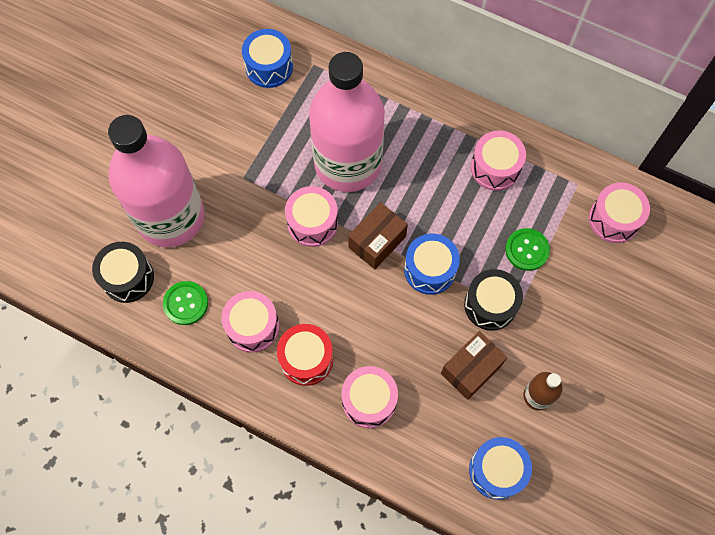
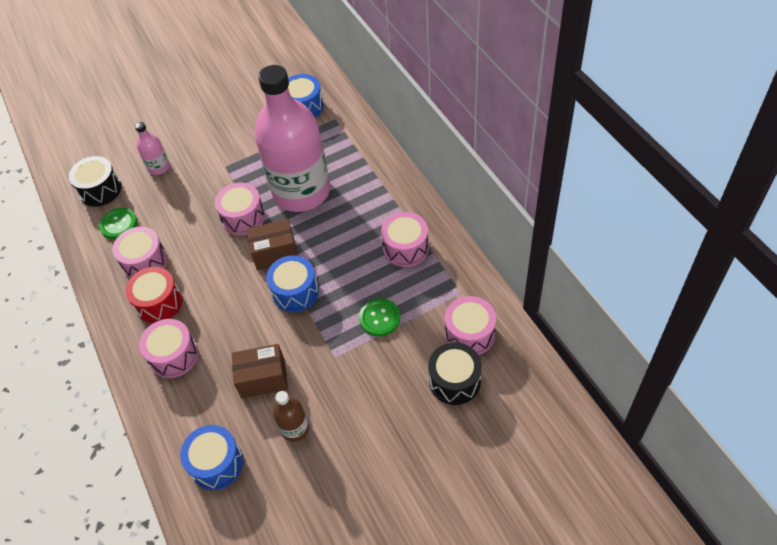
camera: 40 degrees right, 15 degrees down
(170, 217) = (159, 167): pink bottle -> pink bottle, size x0.40
(490, 305) = (317, 341): black drum -> black drum (454, 381)

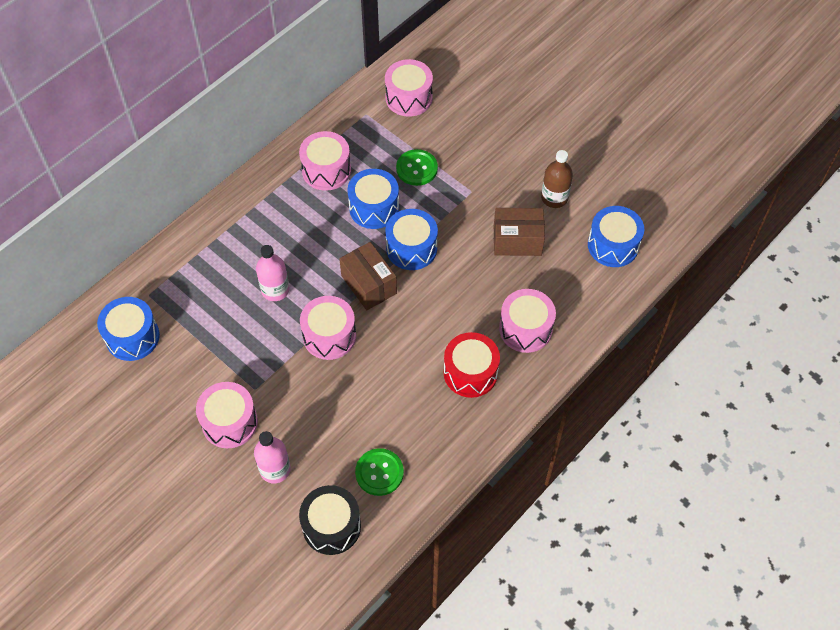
camera: 115 degrees left, 5 degrees up
(145, 262) = (423, 414): pink drum -> pink drum (229, 422)
(263, 378) = (517, 241): brown box -> brown box turned 60 degrees counterclockwise
(301, 192) = (275, 290): pink bottle -> pink bottle, size x0.40
(350, 274) = (374, 208): none -> blue drum
(454, 381) = (460, 97): black drum -> none

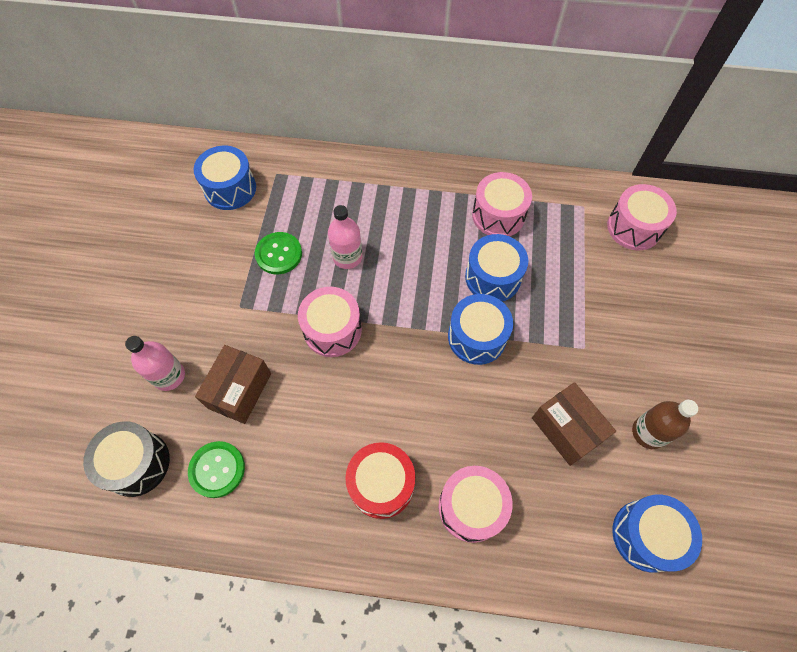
camera: 55 degrees right, 5 degrees up
(229, 422) = (194, 309): pink drum -> none
(369, 284) = (409, 327): brown box -> brown box (239, 390)
(417, 168) = (565, 284): green button -> green button (279, 254)

